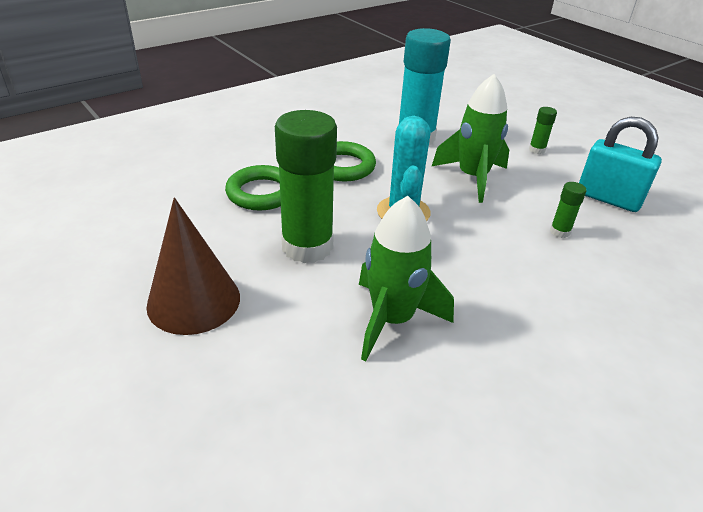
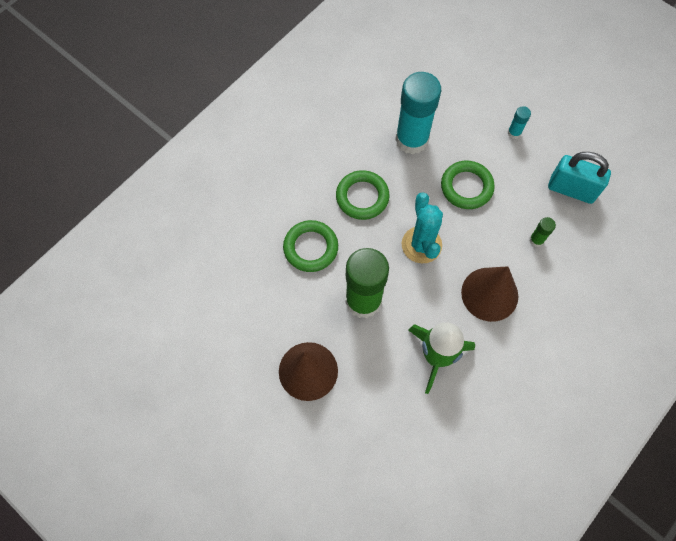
camera: 10 degrees left, 30 degrees up
(472, 178) = (466, 187): green rocket -> green ring
(487, 269) = (489, 294): none -> brown cone
(537, 150) = (514, 133): green glue stick -> turquoise glue stick

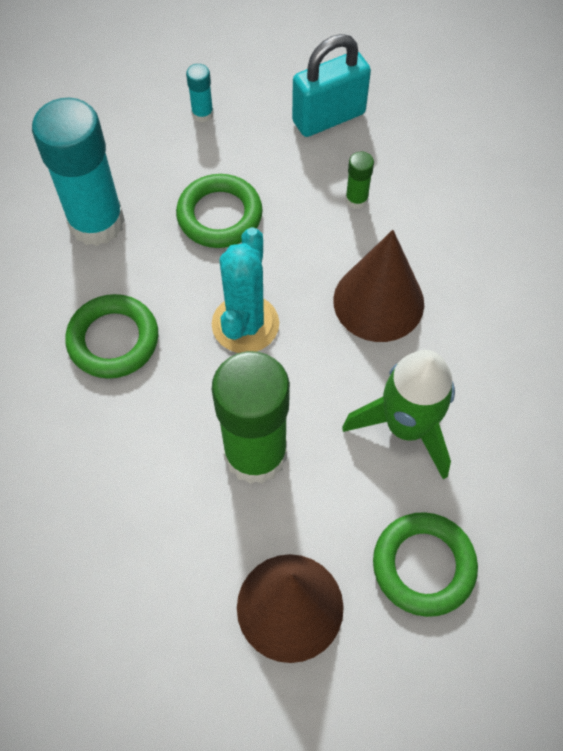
camera: 50 degrees left, 5 degrees down
(310, 248) = (119, 461): green ring -> green ring (423, 565)
(421, 245) = (245, 324): turquoise cactus -> turquoise cactus turned 75 degrees clockwise

